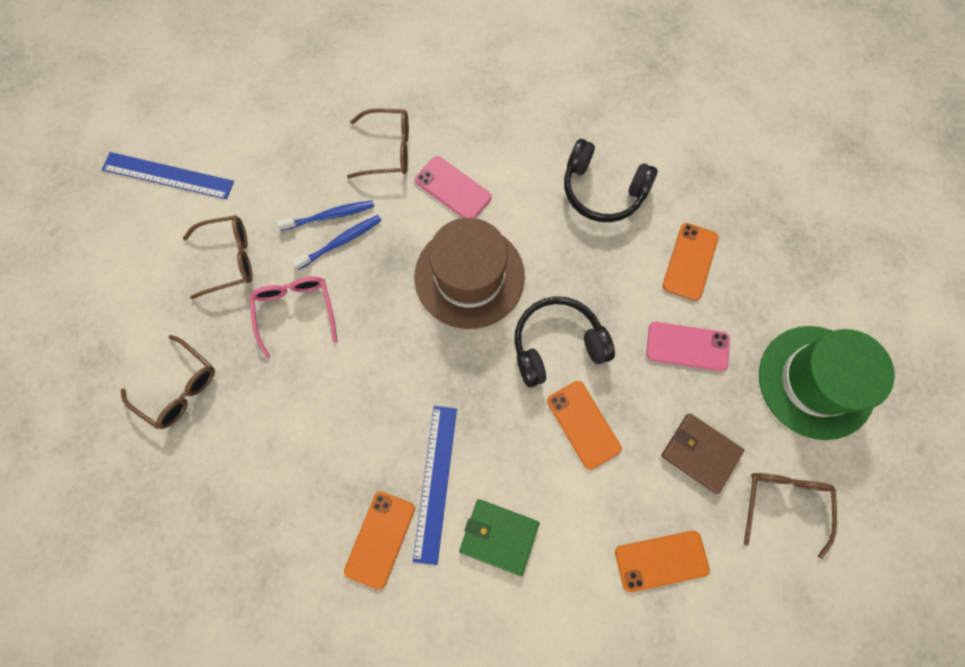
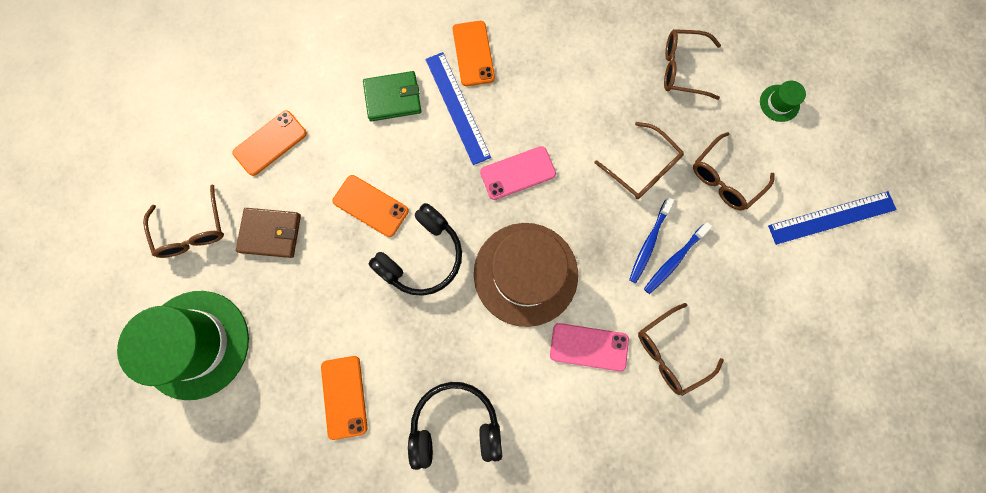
camera: 150 degrees right, 5 degrees up
(119, 298) = (779, 103): none -> green hat
(295, 311) = (642, 168): pink glasses -> brown glasses
(687, 346) = (315, 315): pink phone -> pink phone (517, 173)

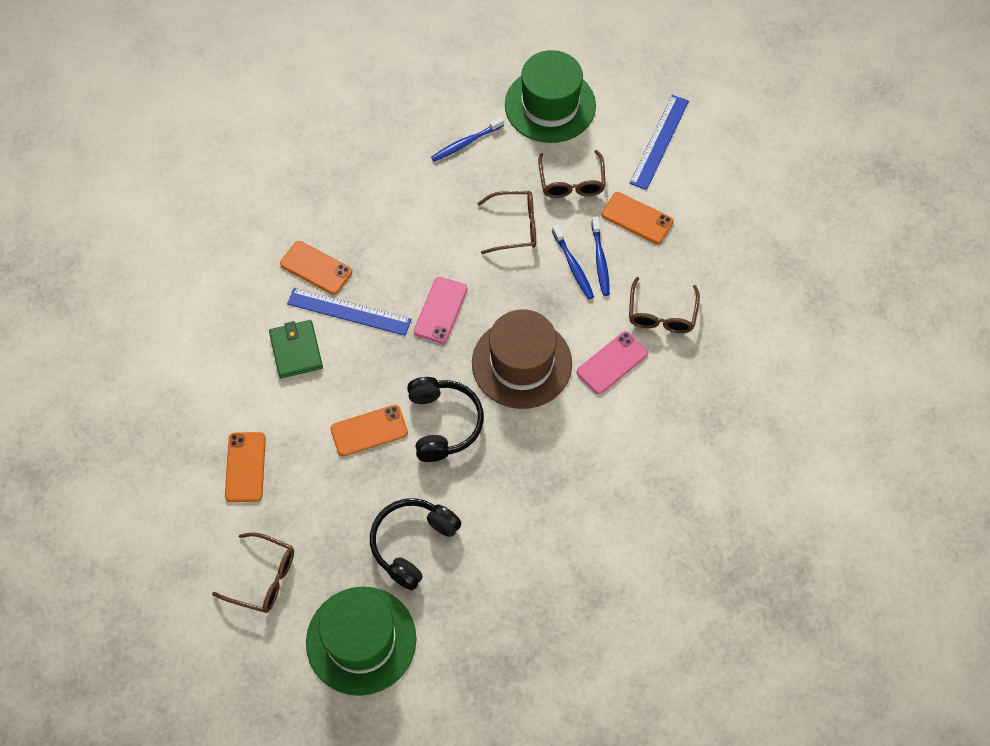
camera: 50 degrees left, 15 degrees down
(271, 233) = (322, 520): brown wallet -> none
(344, 397) = (501, 558): orange phone -> orange phone (637, 218)
(393, 98) = (296, 350): green wallet -> green wallet turned 45 degrees counterclockwise
(455, 424) = (590, 494): black headphones -> black headphones (412, 544)
(682, 69) = (466, 143): brown glasses -> blue toothbrush
(779, 103) = (550, 105): green hat -> green hat, size x2.45

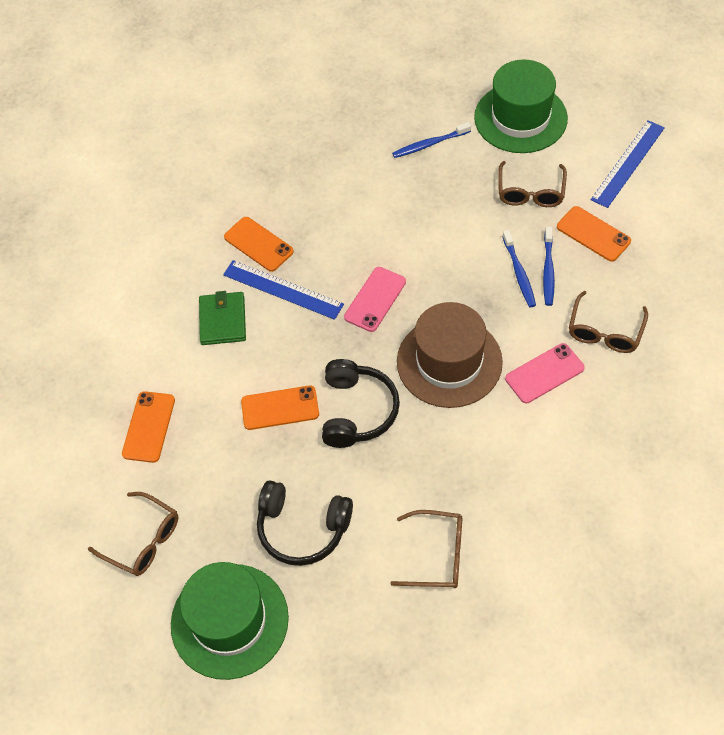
camera: 15 degrees right, 5 degrees down
(412, 544) = (302, 528): black headphones -> black headphones turned 120 degrees counterclockwise
(515, 227) = (465, 228): brown glasses -> brown glasses (437, 555)

